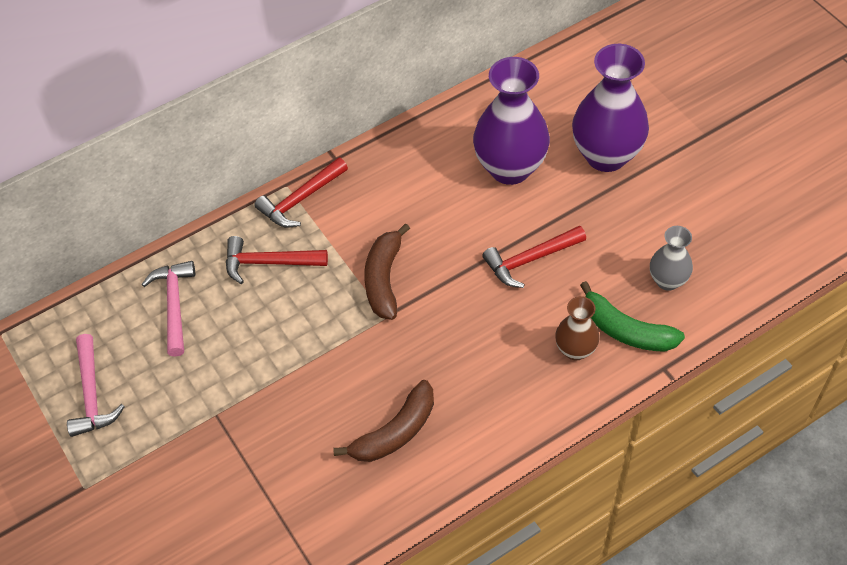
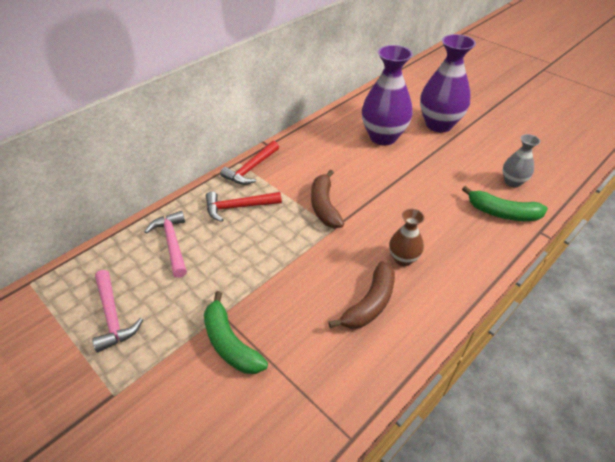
camera: 15 degrees left, 10 degrees down
(218, 452) = (230, 343): none -> green banana
(530, 260) = (419, 182): red hammer -> none
(575, 350) = (475, 229): brown vase -> brown vase (403, 259)

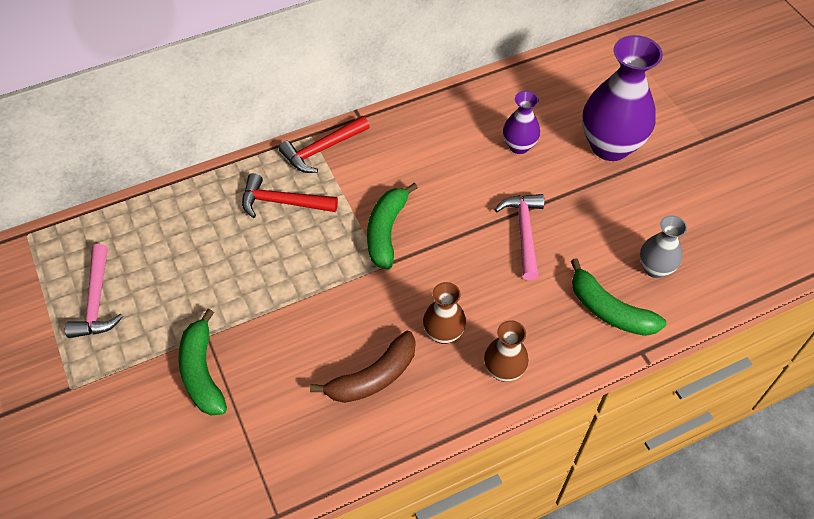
camera: 20 degrees right, 10 degrees up
(172, 243) = (189, 229): pink hammer -> pink hammer (524, 232)
(324, 206) = (386, 231): brown banana -> green banana
(383, 137) = (519, 146): purple vase -> purple vase, size x0.53
(460, 270) = (503, 370): none -> brown vase

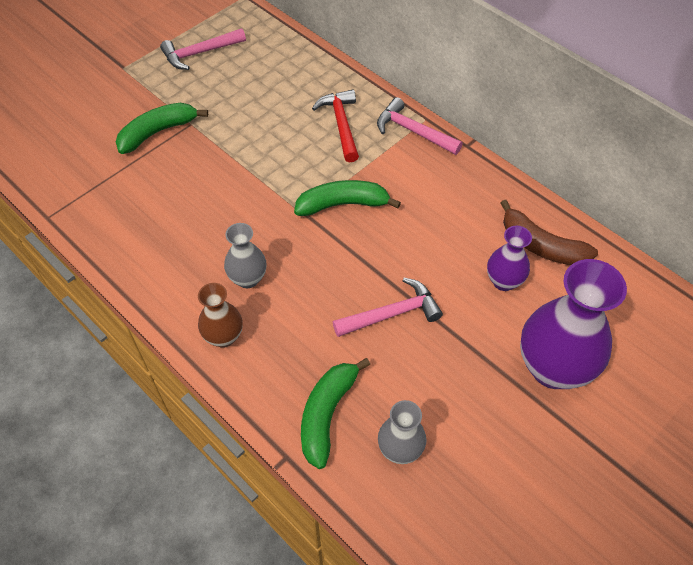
camera: 70 degrees right, 0 degrees up
(322, 149) = (413, 131): red hammer -> pink hammer
(373, 377) = (186, 240): brown banana -> brown banana (541, 246)
(443, 333) = (248, 278): brown vase -> grey vase

